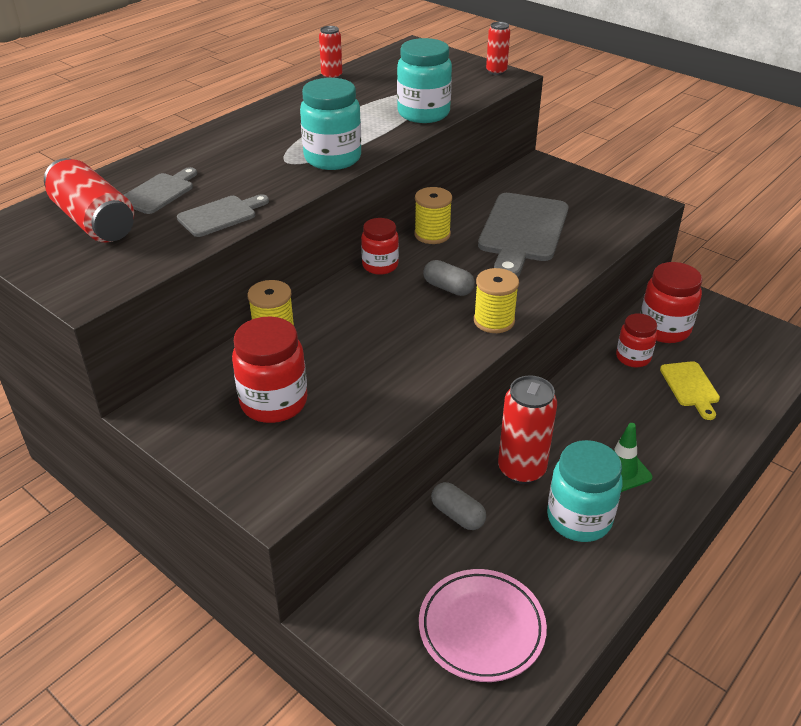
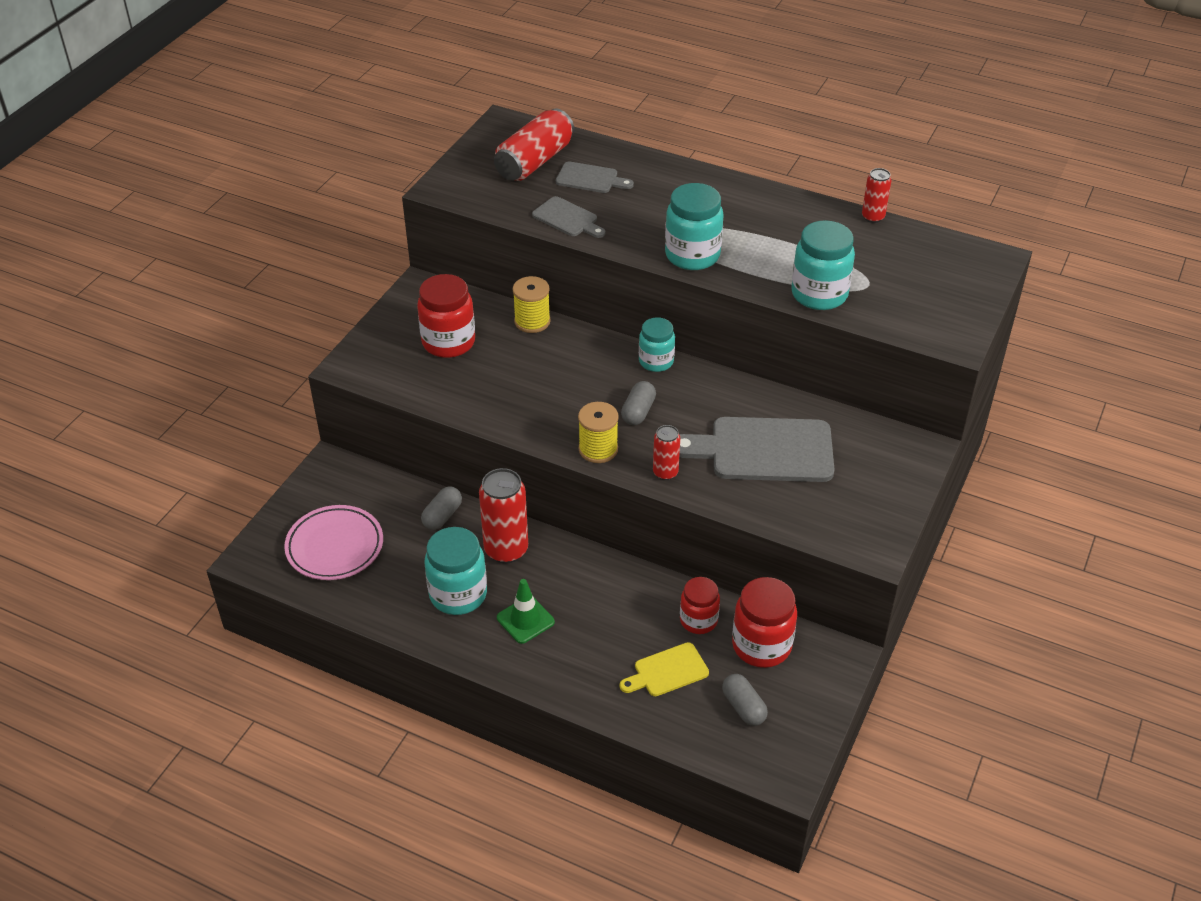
camera: 75 degrees right, 5 degrees up
(380, 266) = (656, 361): red jar -> turquoise jar
(432, 234) = (726, 386): yellow spool -> none
(496, 72) = (963, 331): red can -> red can (665, 473)
(730, 352) = (743, 707): none -> grey capsule

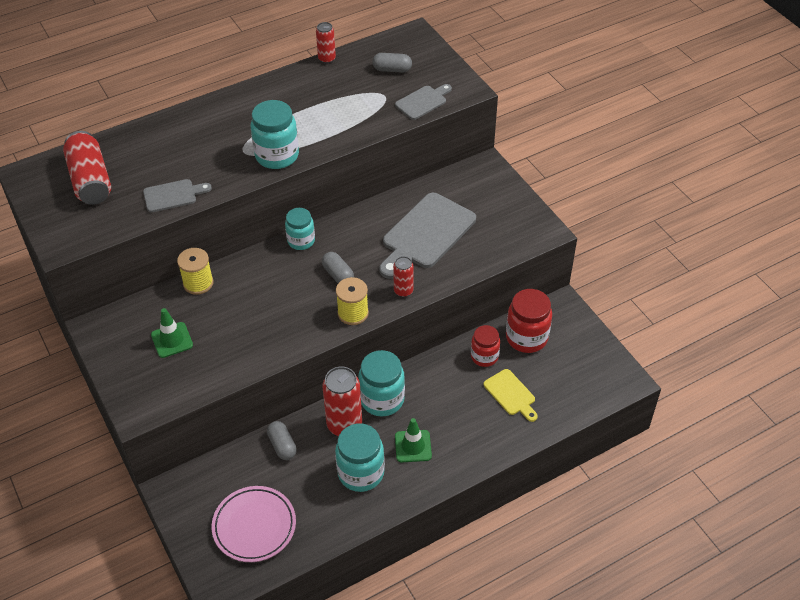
camera: 55 degrees left, 5 degrees up
(448, 342) = (172, 340): red jar -> green traffic cone
(590, 178) = (143, 162): grey cutting board -> grey cutting board (423, 102)
(667, 671) = (511, 394): yellow cutting board -> yellow cutting board turned 45 degrees counterclockwise
(743, 707) = (564, 372): grey capsule -> grey capsule (392, 69)
(819, 294) = (372, 121): turquoise jar -> turquoise jar (382, 399)

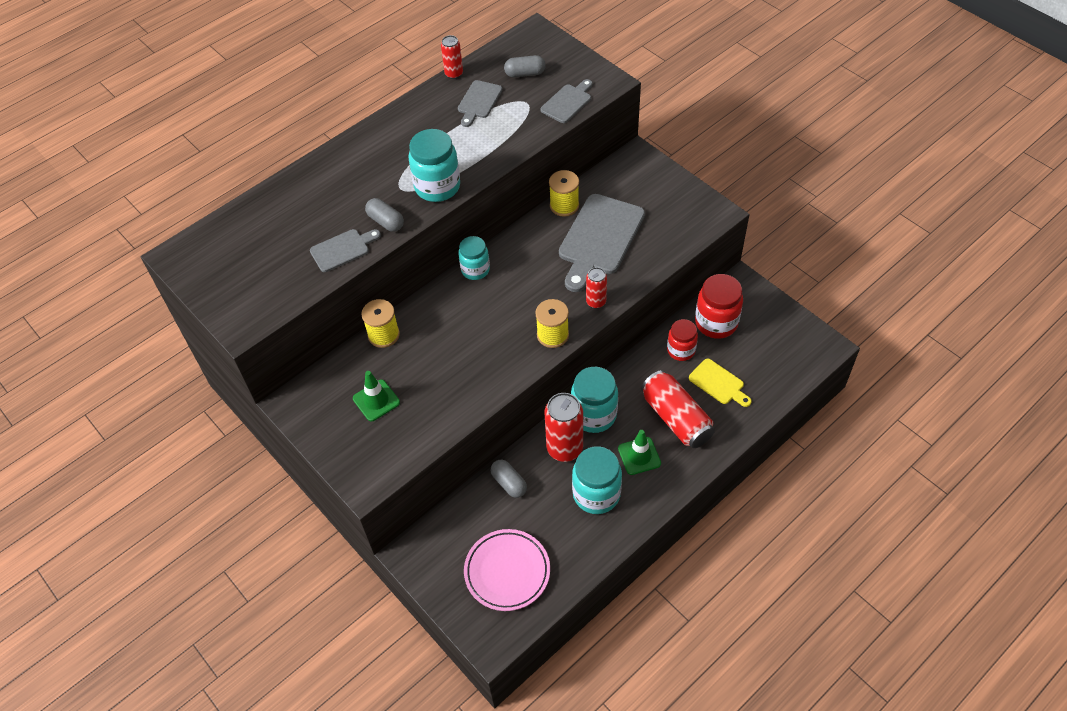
camera: 10 degrees left, 5 degrees up
(90, 180) = (249, 249): red can -> red can (676, 418)
(338, 275) = (524, 298): grey capsule -> grey capsule (386, 221)
(341, 87) = (479, 101): none -> grey cutting board
(403, 198) = (564, 205): none -> yellow spool

